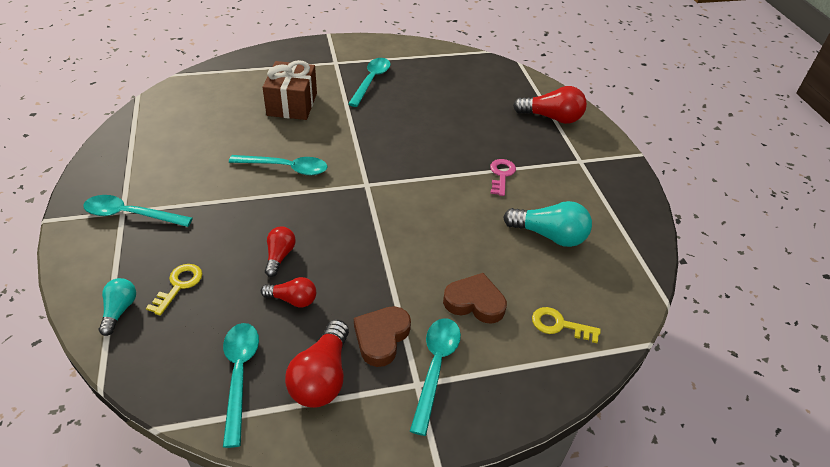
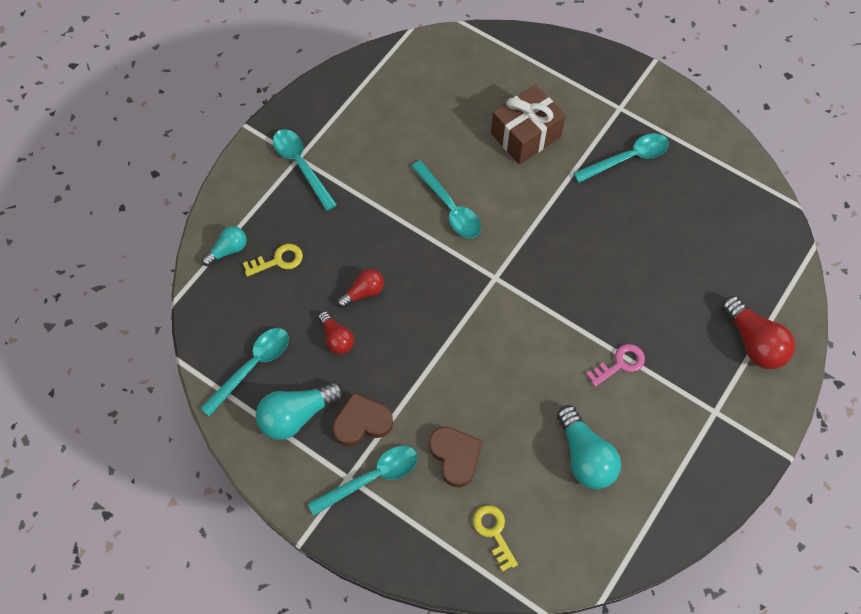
camera: 50 degrees right, 20 degrees up
(322, 377) = (297, 415): red light bulb -> turquoise light bulb

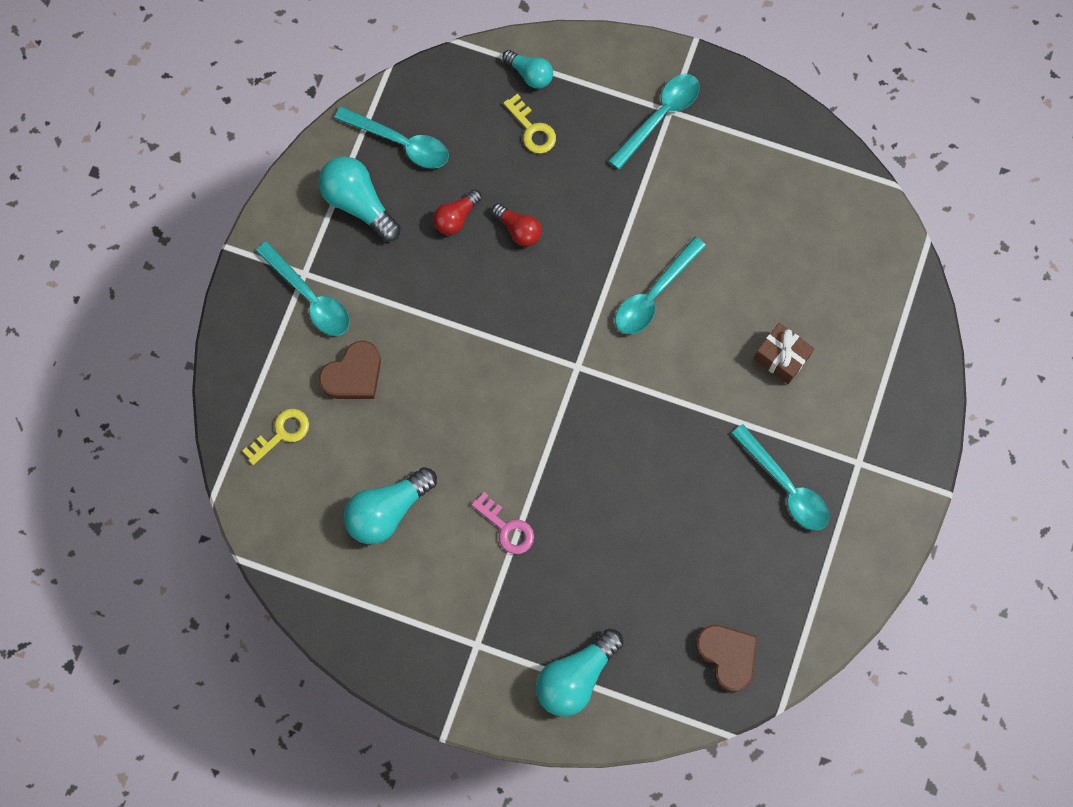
camera: 75 degrees right, 10 degrees up
(362, 422) = (367, 270): brown heart -> brown heart (727, 656)
(525, 135) = (781, 357): brown gift -> brown gift, size x0.64
(754, 342) = (576, 677): red light bulb -> turquoise light bulb

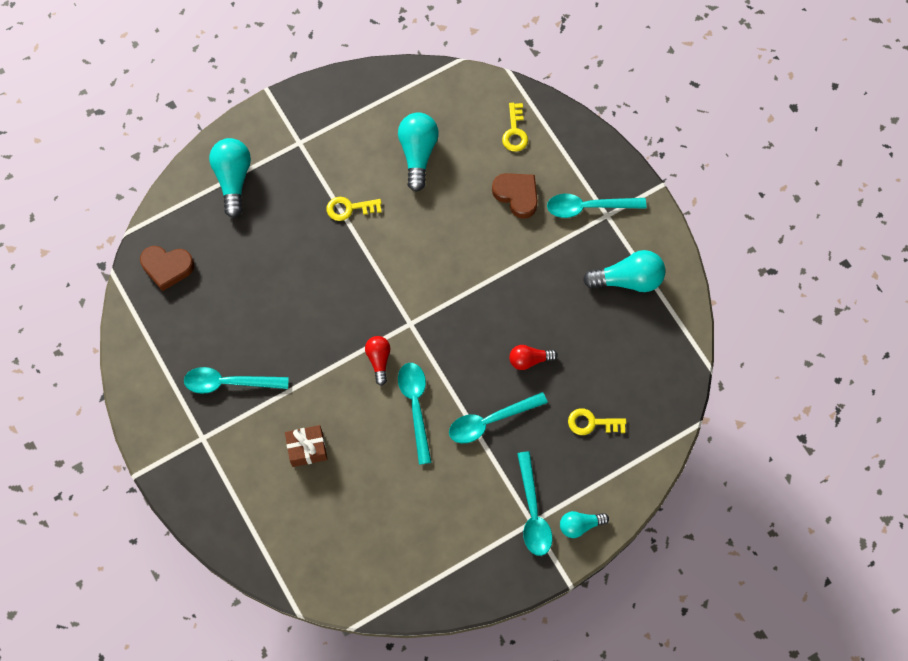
camera: 130 degrees right, 5 degrees down
(353, 375) = (517, 195): brown heart -> brown heart turned 135 degrees clockwise
(400, 142) = (650, 335): turquoise spoon -> turquoise spoon (490, 421)
(456, 217) = (569, 329): red light bulb -> red light bulb (379, 360)
(507, 528) = (349, 208): pink key -> yellow key
(530, 74) = (633, 453): turquoise light bulb -> turquoise light bulb (580, 525)

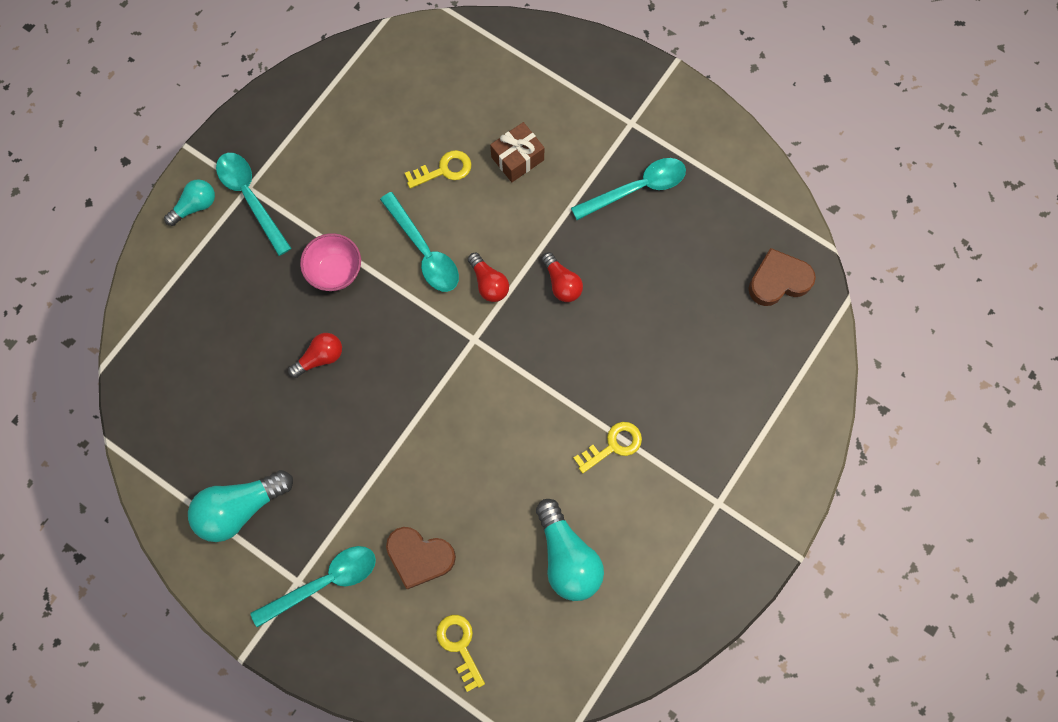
camera: 155 degrees right, 5 degrees up
(233, 179) = (769, 419): turquoise light bulb -> none
(325, 336) = (561, 283): none -> red light bulb
(490, 421) = (336, 271): turquoise spoon -> pink bowl
(592, 423) = (222, 318): yellow key -> yellow key (444, 170)

